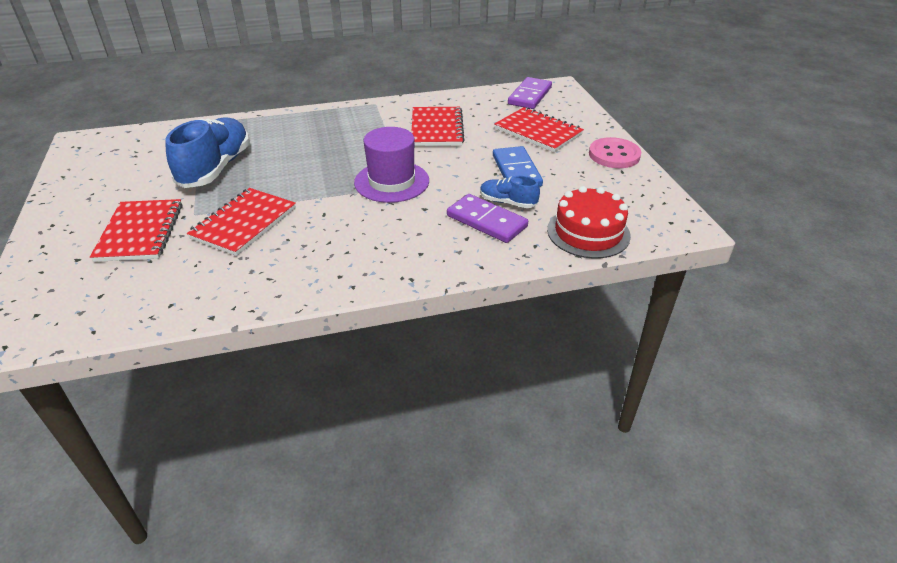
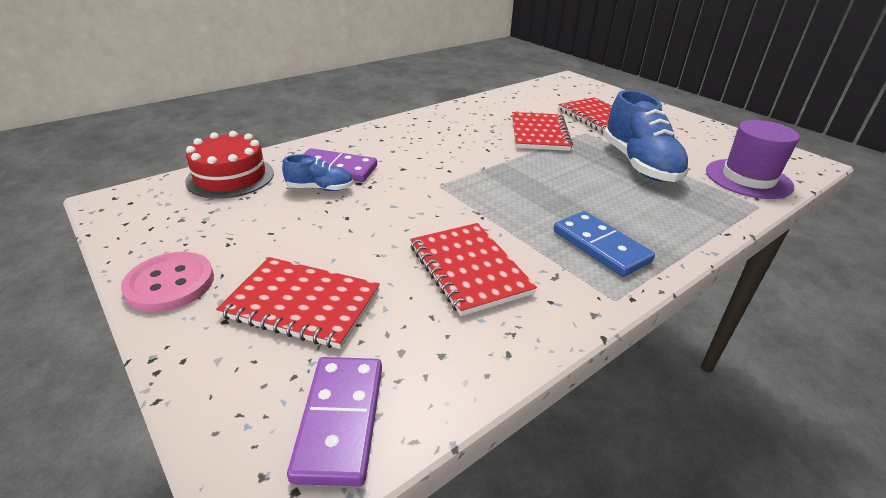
camera: 155 degrees right, 5 degrees down
(391, 182) = (457, 185): purple hat -> purple hat (748, 179)
(516, 171) = (321, 225): blue domino -> blue domino (601, 246)

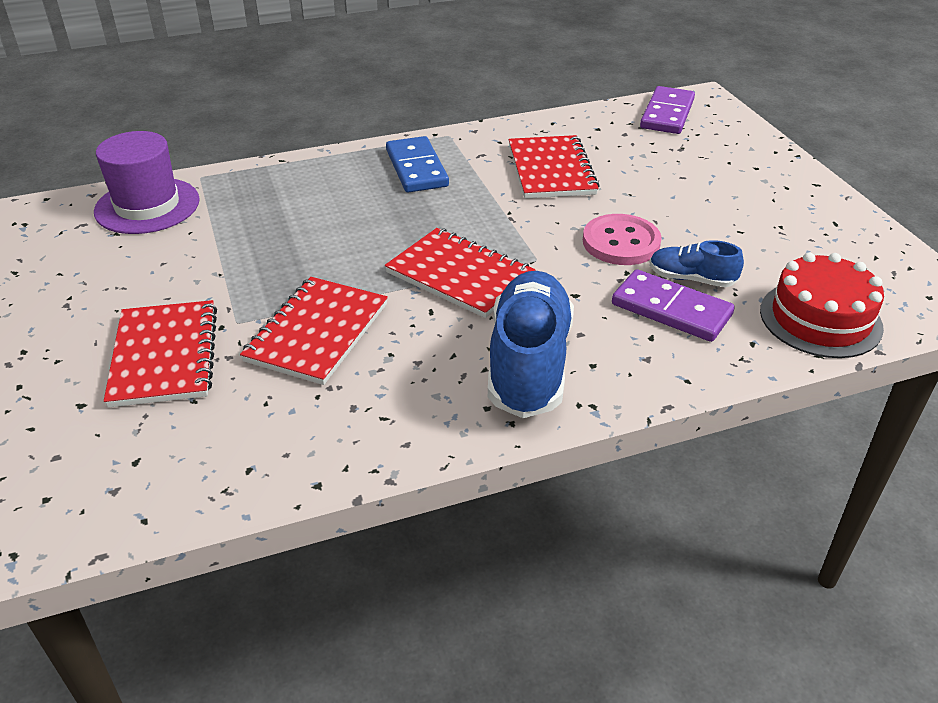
camera: 160 degrees left, 5 degrees up
(170, 284) = (816, 199): pink button -> pink button (621, 242)
(302, 304) = (697, 168): red notebook -> red notebook (460, 275)
(639, 164) = (245, 247): blue shoe -> blue shoe (529, 364)

